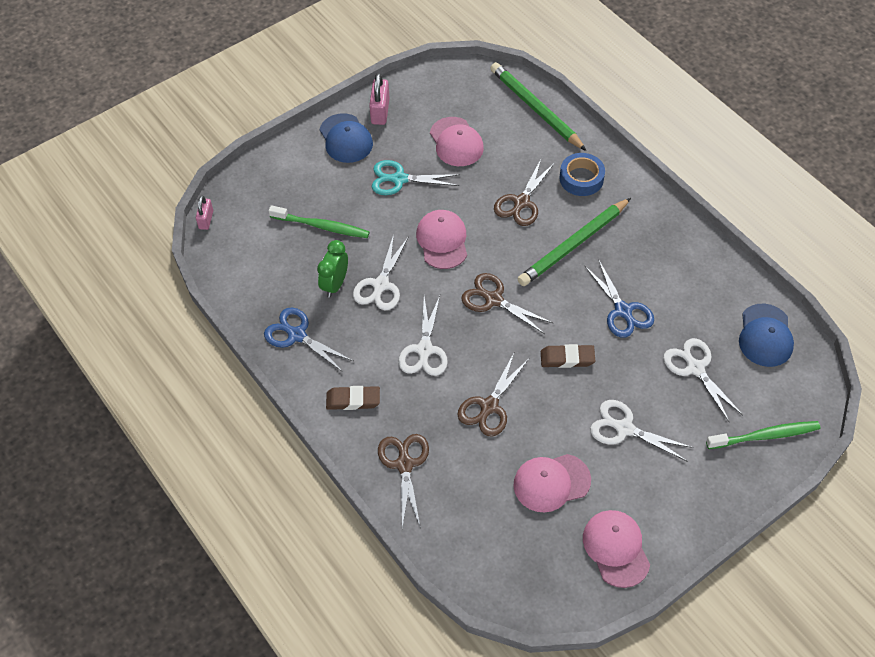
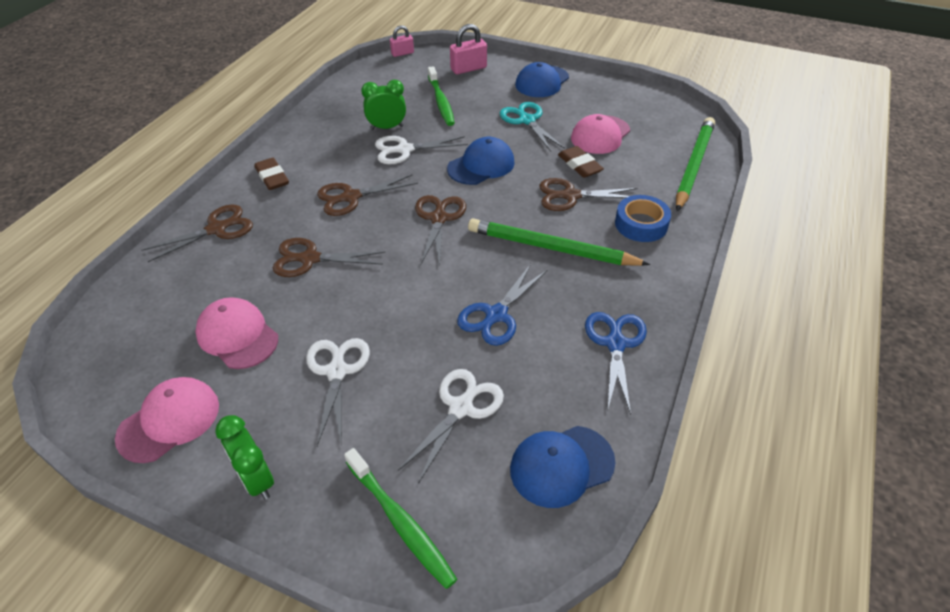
camera: 60 degrees right, 10 degrees down
(297, 335) = (322, 127): blue scissors -> blue scissors (615, 344)
(380, 111) = (588, 87): pink padlock -> pink padlock (468, 69)
(424, 350) = (351, 197): white scissors -> brown scissors
(442, 241) = (481, 165): pink cap -> blue cap
(567, 358) = (403, 293): brown eraser -> brown eraser (579, 165)
(695, 506) = (256, 479): none -> green clock

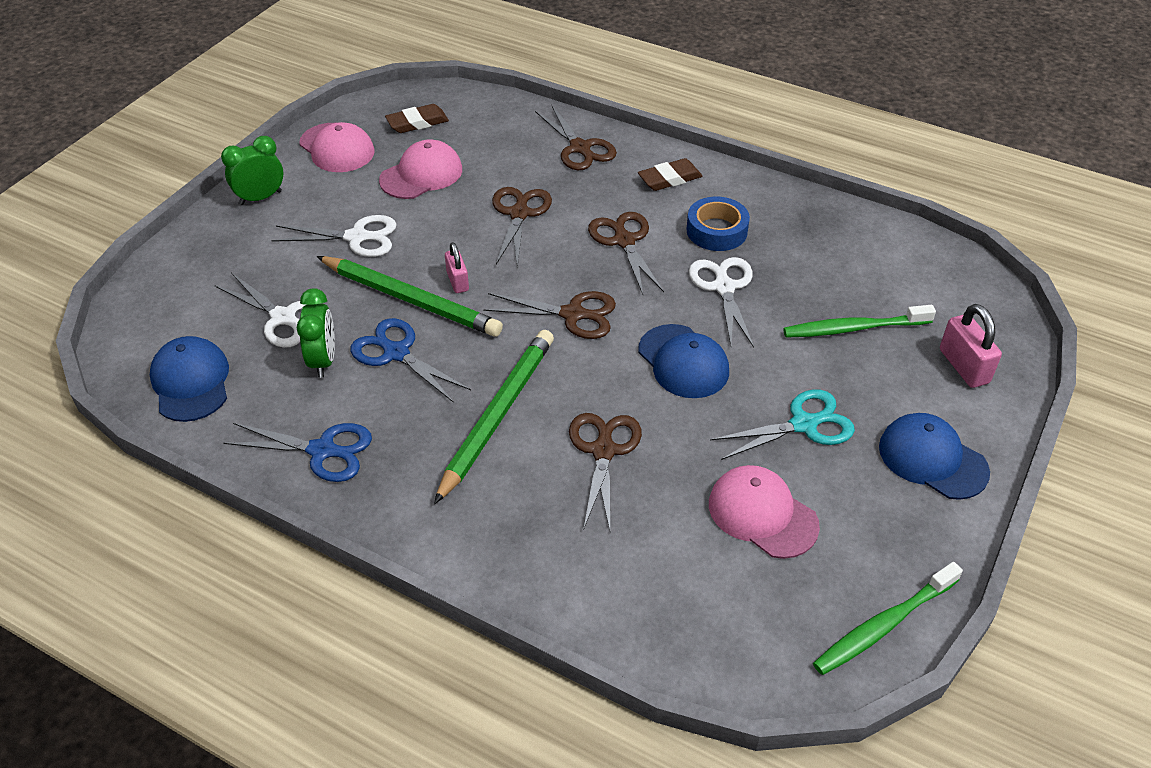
camera: 95 degrees right, 0 degrees up
(387, 127) = (779, 271): green clock -> green clock (323, 360)
(400, 521) = (186, 276): green toothbrush -> green toothbrush (884, 625)
(402, 53) = (1002, 290): pink padlock -> pink padlock (457, 281)
(579, 165) = (678, 473): brown eraser -> brown eraser (417, 123)
(641, 224) = (528, 521): blue tape -> blue tape (716, 231)
(693, 165) = (669, 630): green pencil -> green pencil (411, 300)

